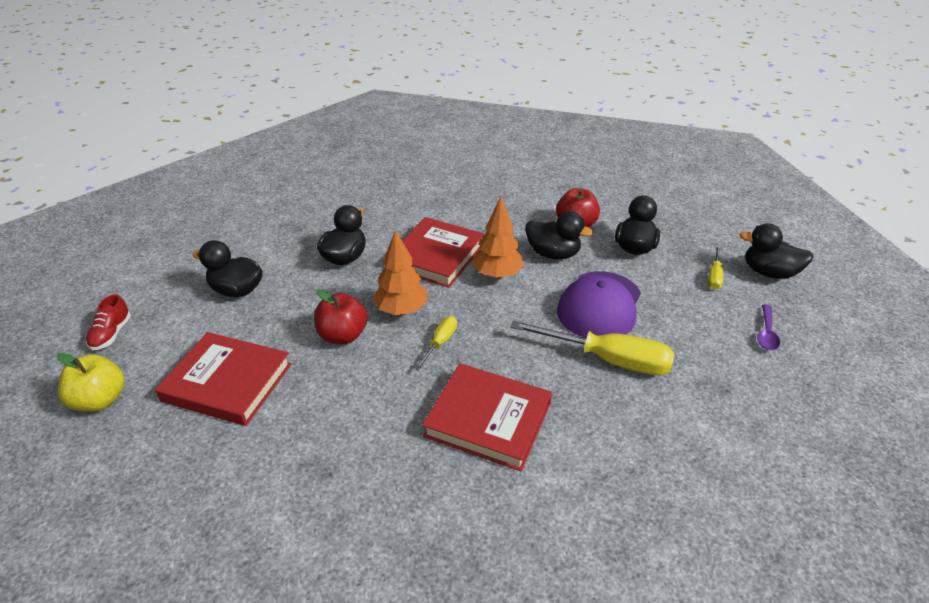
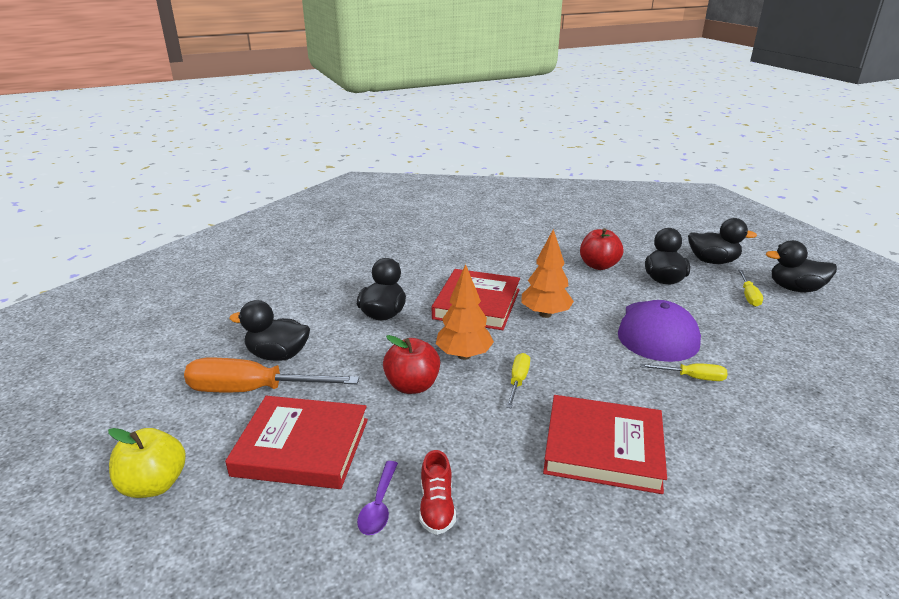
camera: 10 degrees left, 10 degrees down
(111, 334) = (146, 413): red shoe -> red shoe (437, 507)
(205, 323) = (253, 390): none -> orange screwdriver
(553, 254) = (590, 291): black duck -> black duck (712, 261)
(608, 359) = (692, 377): yellow screwdriver -> yellow screwdriver, size x0.50
(766, 333) = (823, 338): purple spoon -> purple spoon (379, 506)

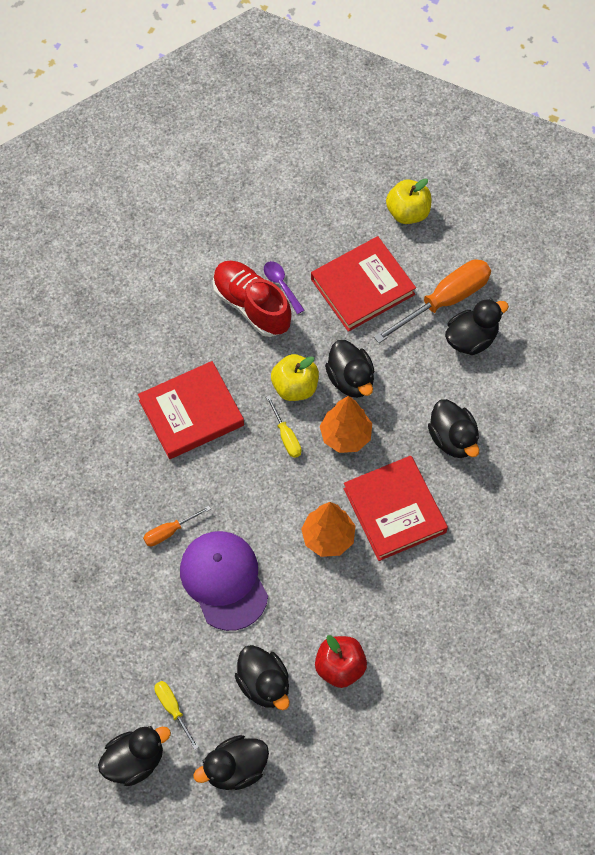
camera: 140 degrees right, 35 degrees up
(412, 386) = (351, 379): red apple -> black duck
(437, 507) = (251, 305): red shoe -> red shoe, size x1.89
(470, 409) = (295, 387): none -> yellow apple
(692, 377) = (169, 531): yellow screwdriver -> orange screwdriver

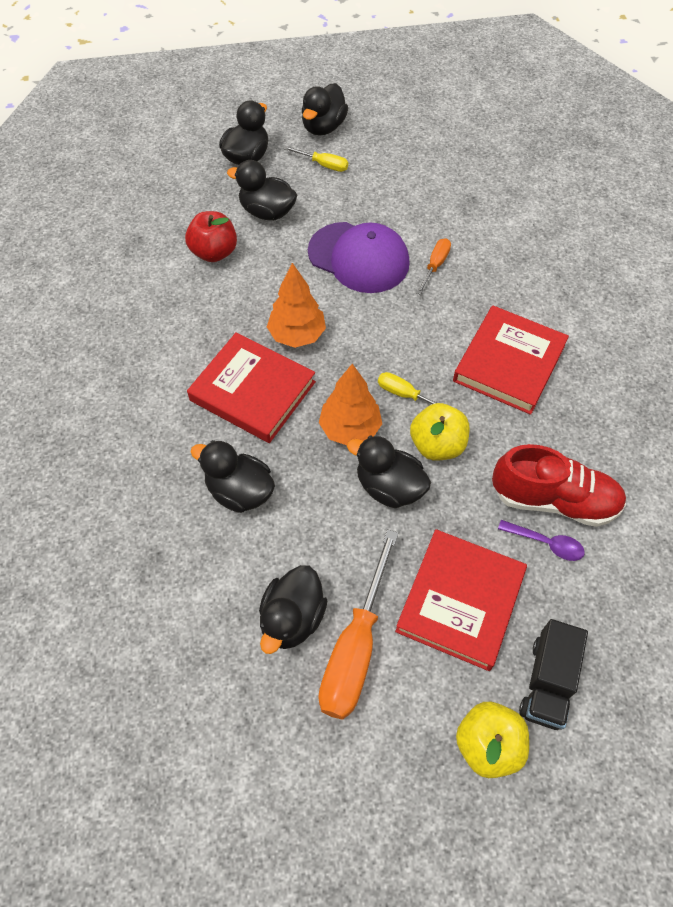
camera: 145 degrees right, 5 degrees down
(349, 219) = (547, 682): none -> black truck

